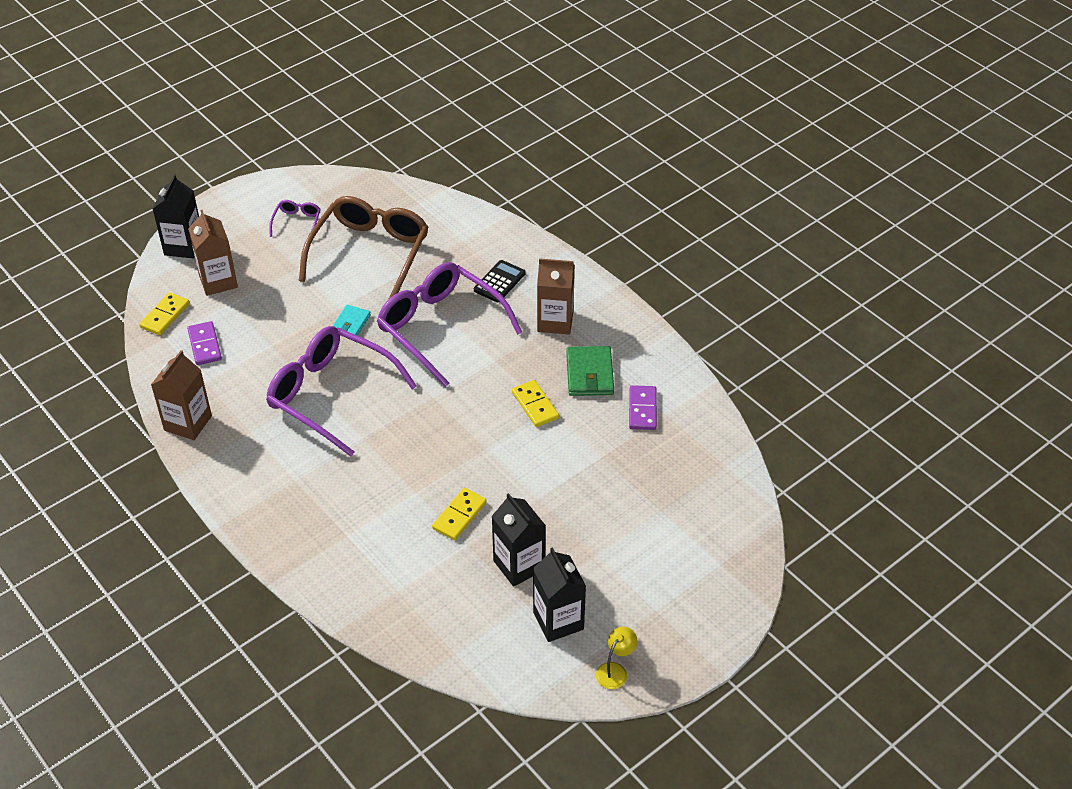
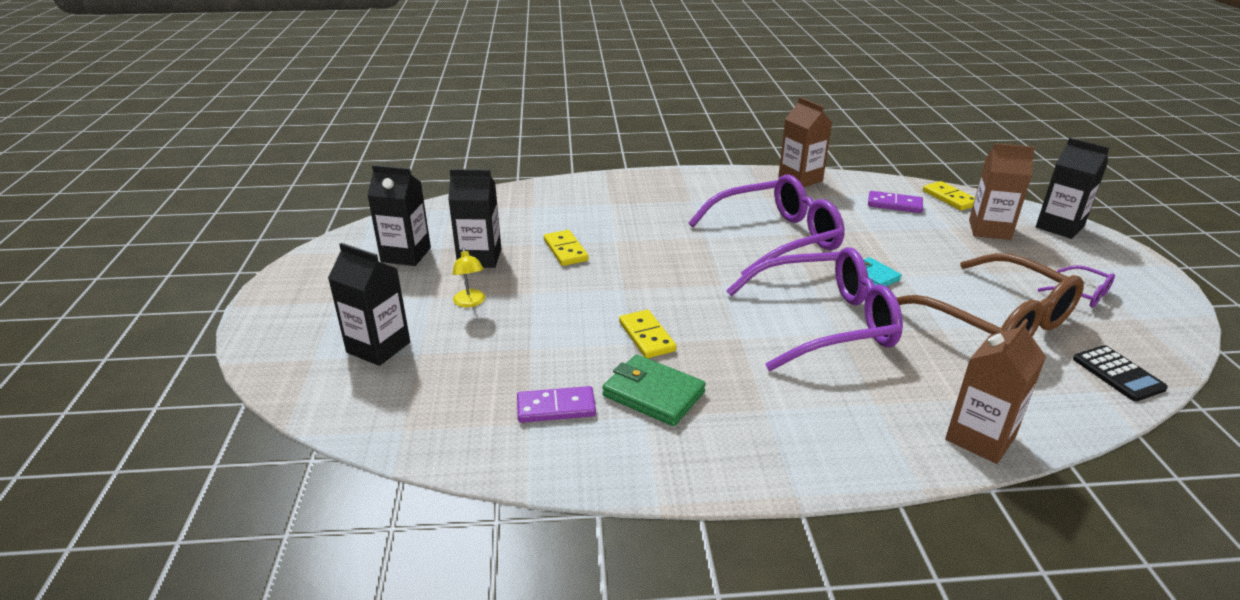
camera: 125 degrees right, 15 degrees down
(499, 282) = (882, 394): black calculator -> black calculator (1118, 374)
(535, 405) = (647, 336): yellow domino -> yellow domino turned 60 degrees clockwise
(555, 321) = (769, 407): brown carton -> brown carton (980, 438)
(615, 670) = (327, 261): yellow lamp -> yellow lamp (470, 302)
(642, 409) = (556, 408): purple domino -> purple domino turned 45 degrees counterclockwise
(676, 537) = (378, 347): none -> black carton

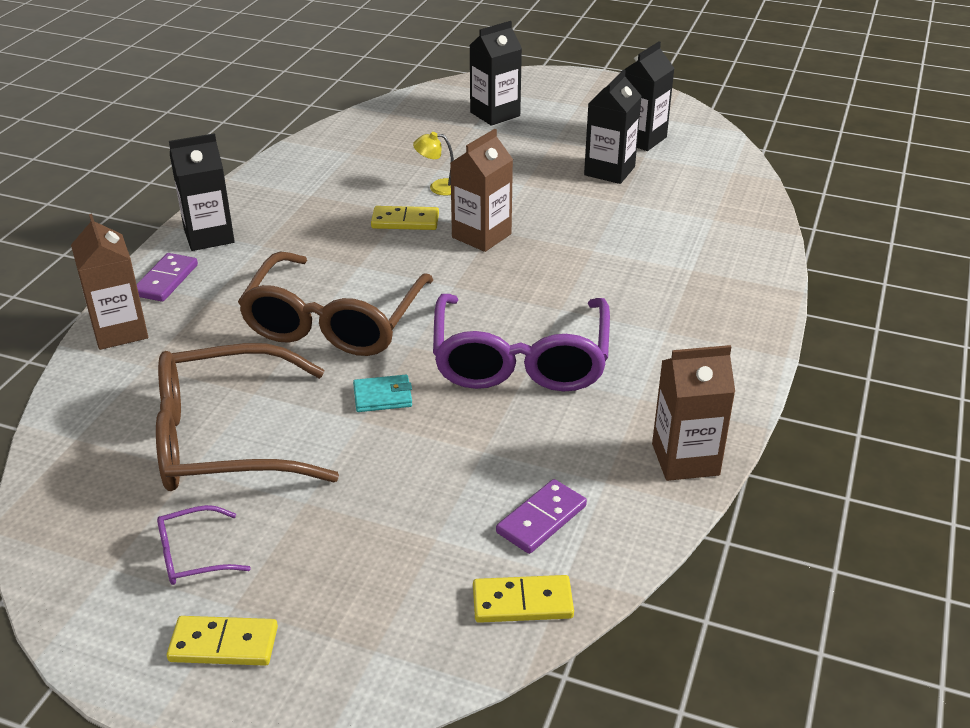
camera: 115 degrees right, 5 degrees up
(470, 302) = (530, 155): yellow lamp -> yellow lamp (438, 187)
(556, 408) = (356, 165): purple domino -> purple domino (166, 280)
(565, 250) = (592, 216): yellow domino -> yellow domino (223, 644)
(653, 394) = (330, 204): green wallet -> none
(825, 322) = (334, 322): purple glasses -> brown glasses
(989, 230) = (398, 579): brown carton -> brown carton (481, 236)
(1059, 227) = (342, 679): black carton -> black carton (209, 236)
(1118, 374) = (74, 471): black calculator -> none

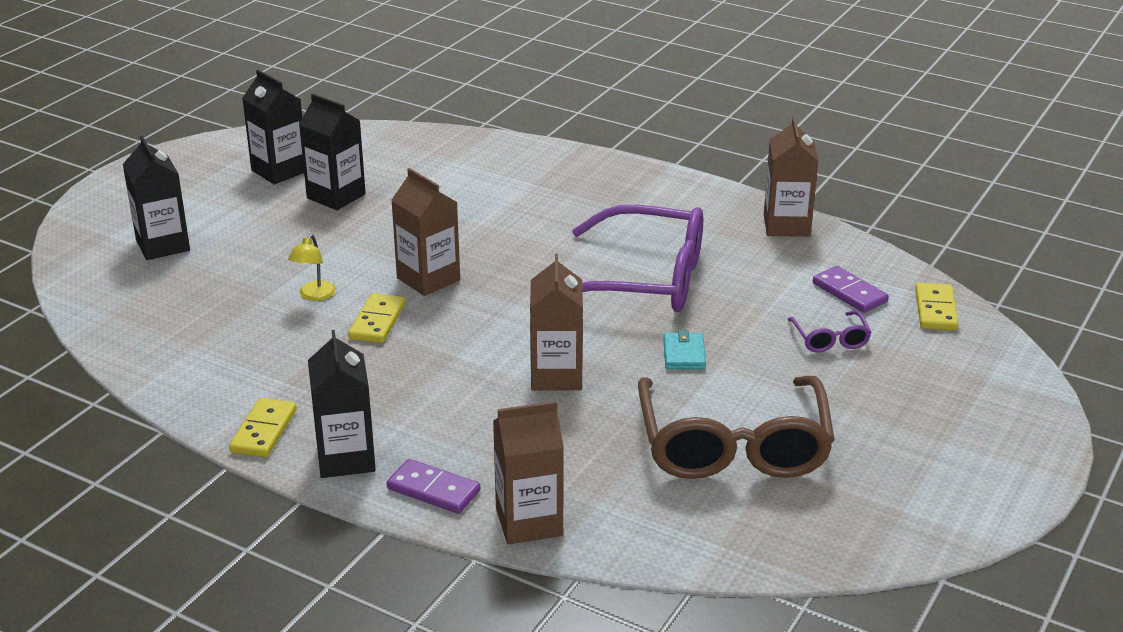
camera: 80 degrees left, 5 degrees down
(192, 555) = (888, 463): purple glasses -> purple glasses (830, 339)
(223, 644) = (986, 446): yellow domino -> yellow domino (264, 431)
(334, 322) = (556, 376): brown glasses -> brown carton

